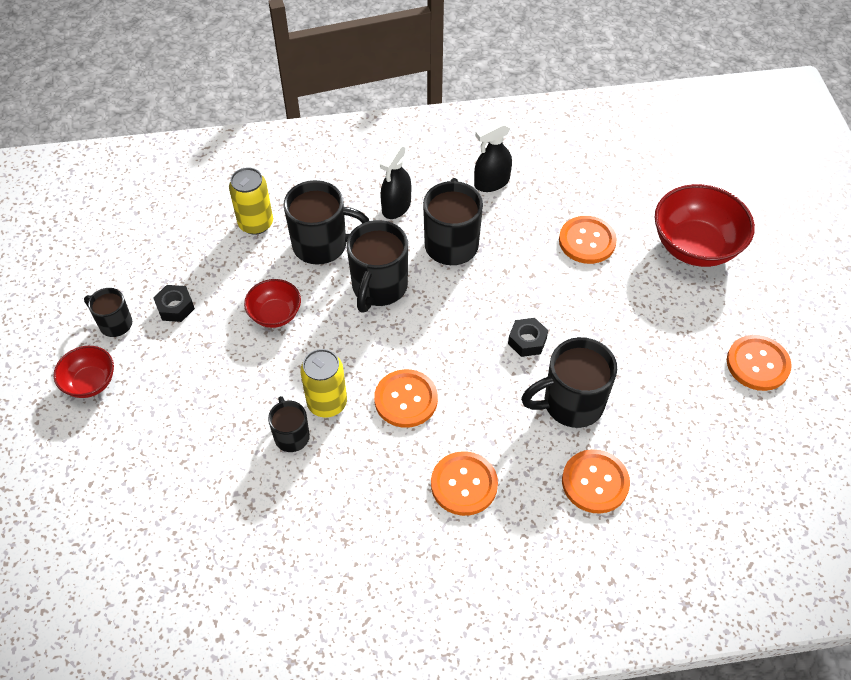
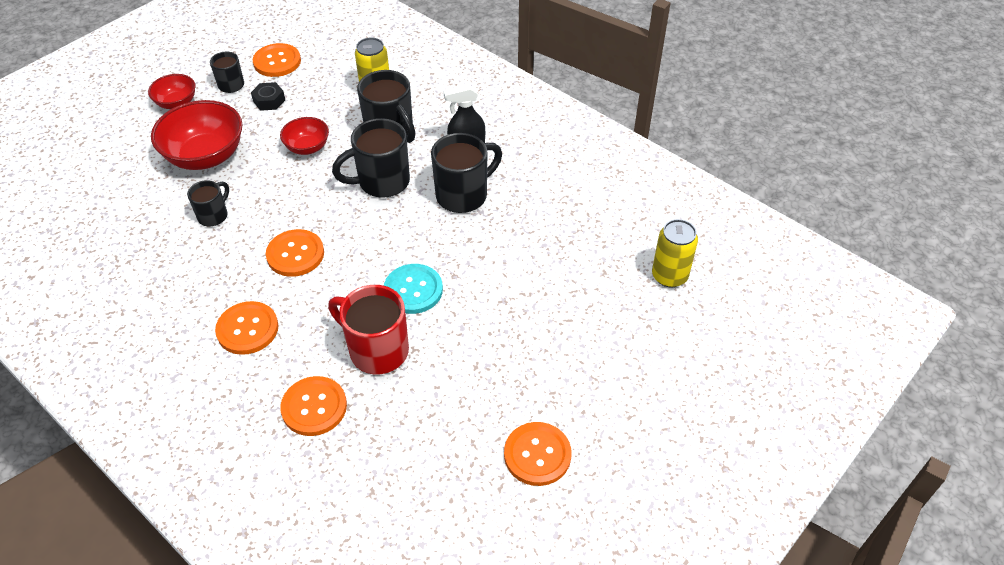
camera: 50 degrees right, 5 degrees down
(327, 403) = (256, 216): yellow can -> yellow can (669, 276)
(491, 182) = (548, 182): black spray bottle -> none
(527, 341) = (413, 290): black nut -> turquoise button
(570, 404) = (377, 350): black mug -> red mug
(587, 241) = (551, 269): orange button -> orange button (277, 62)
(695, 246) = (623, 341): red bowl -> red bowl (206, 156)

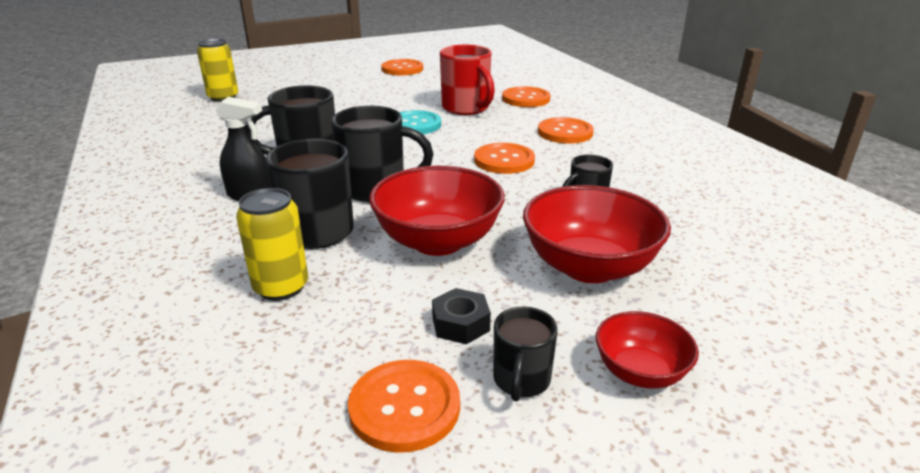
camera: 155 degrees left, 20 degrees down
(307, 147) = (438, 241): red bowl -> red bowl, size x1.81

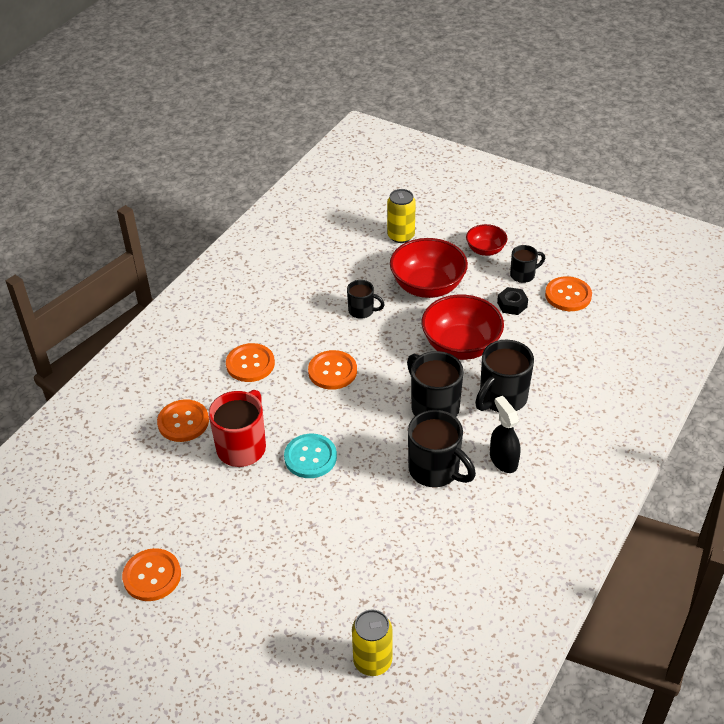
camera: 125 degrees left, 15 degrees up
(281, 287) = (556, 374): yellow can -> yellow can (401, 236)

